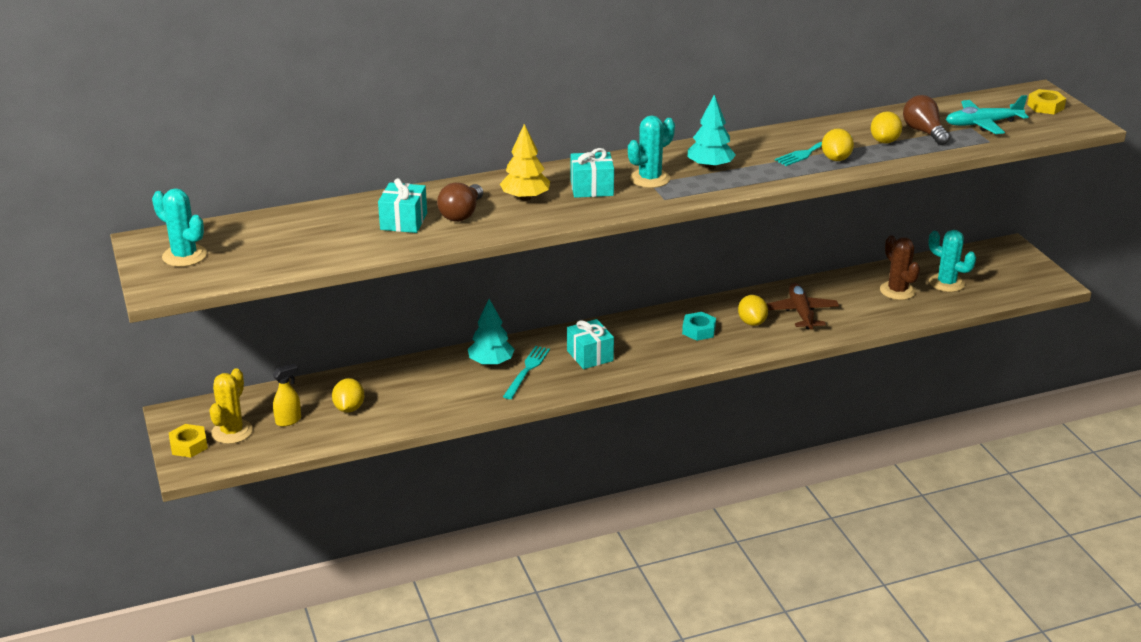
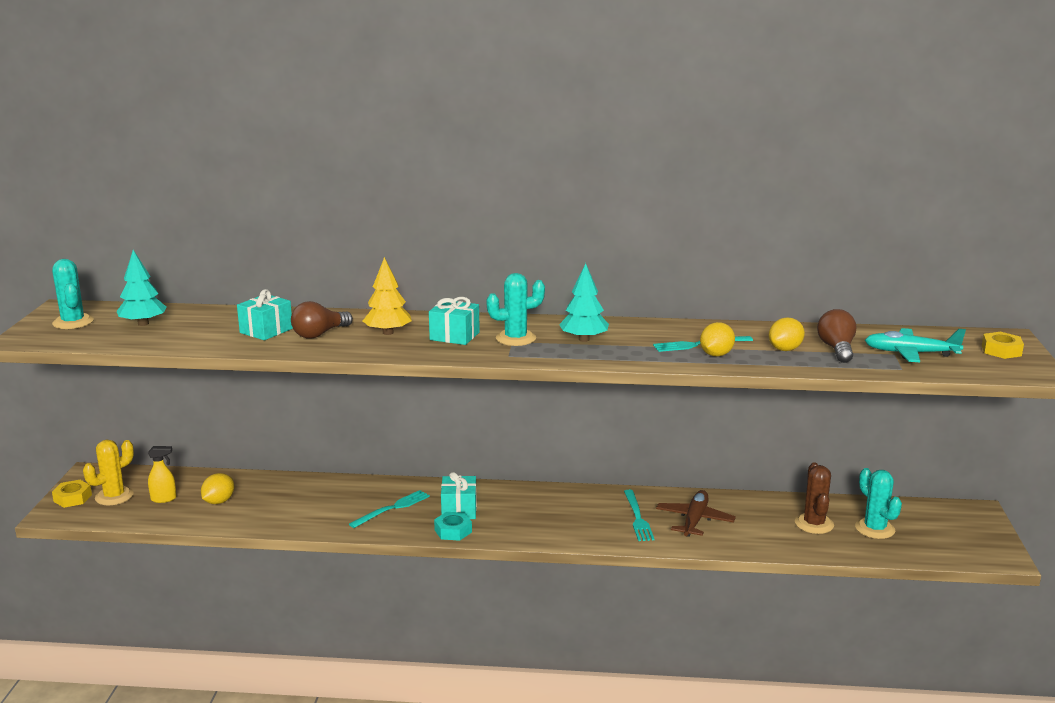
camera: 25 degrees right, 10 degrees down
(491, 363) = (369, 494): turquoise tree -> turquoise tree (143, 324)
(699, 330) = (579, 512): turquoise nut -> turquoise nut (453, 531)
(752, 322) = (637, 517): yellow lemon -> turquoise fork

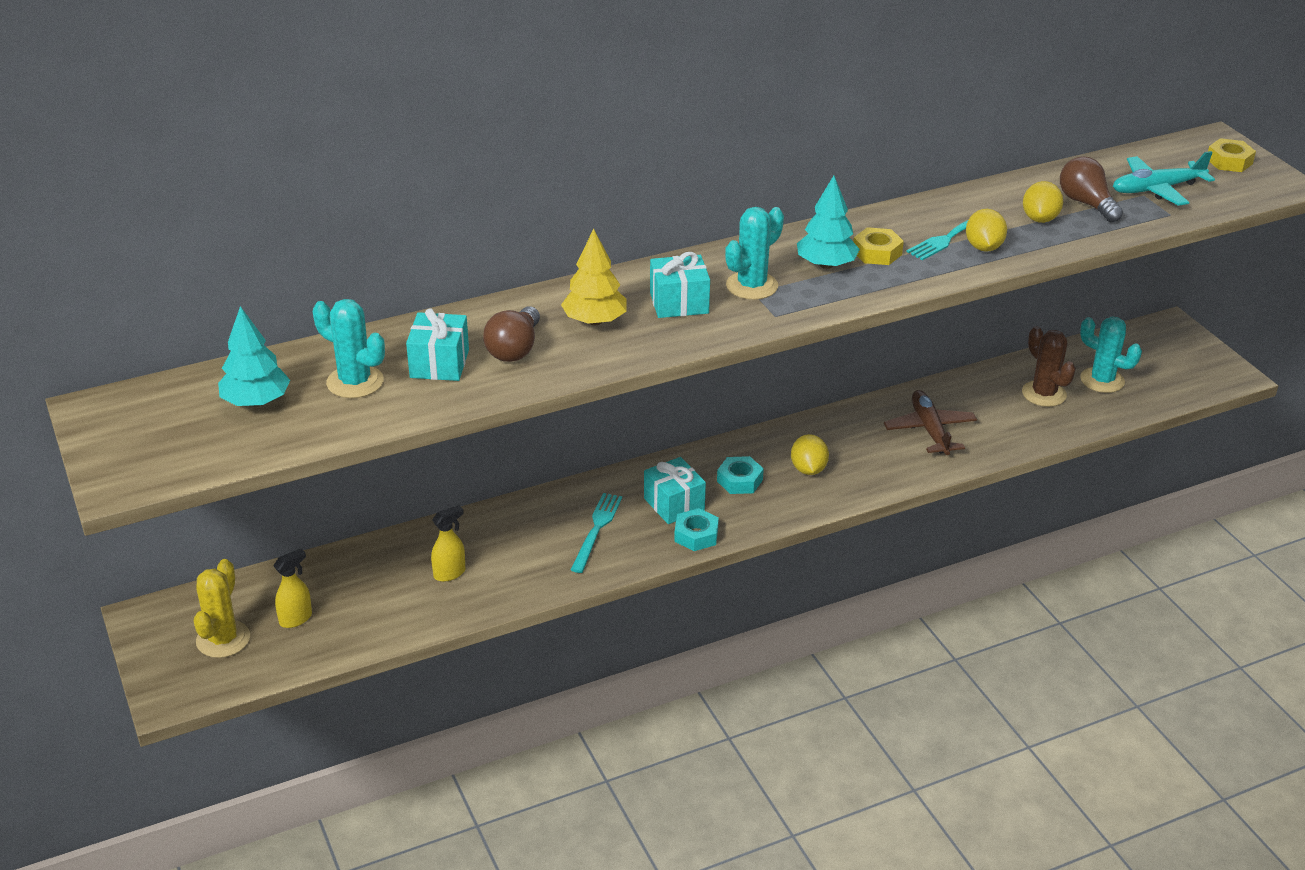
camera: 30 degrees left, 15 degrees up
(72, 498) = (167, 663): yellow nut -> yellow nut (877, 252)
(73, 322) = (150, 430): turquoise cactus -> turquoise cactus (355, 382)
(219, 501) = (373, 596): yellow lemon -> yellow lemon (808, 469)
(276, 503) = (450, 573): none -> yellow spray bottle
(519, 510) = (739, 480): none -> turquoise nut
(637, 517) = (871, 446): turquoise fork -> none

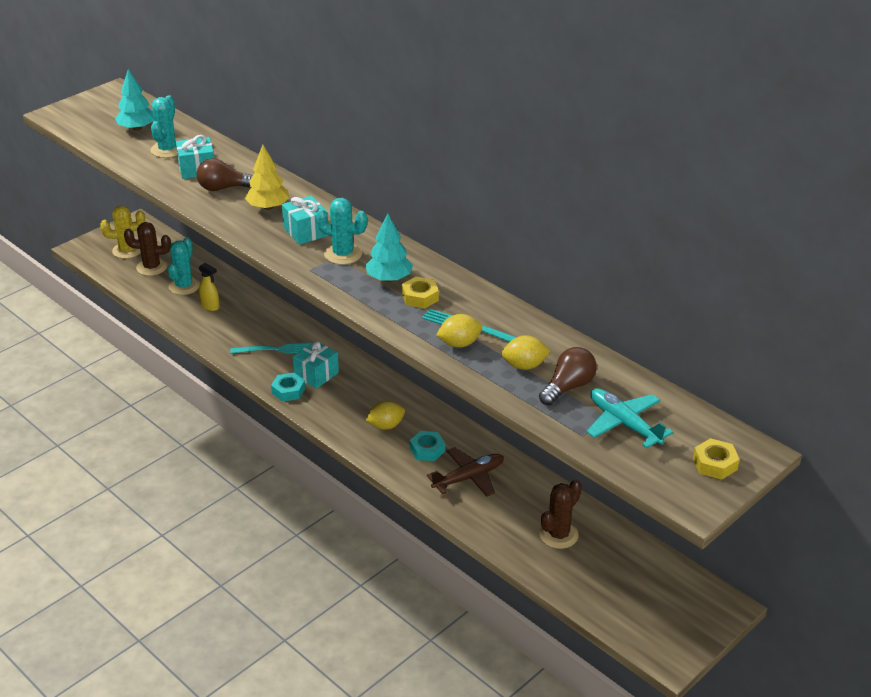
camera: 70 degrees right, 0 degrees up
(296, 619) = (152, 267): yellow spray bottle -> brown cactus
(739, 480) = (356, 397): turquoise nut -> turquoise nut (427, 450)
(1102, 380) = (602, 568): turquoise cactus -> turquoise cactus (184, 286)

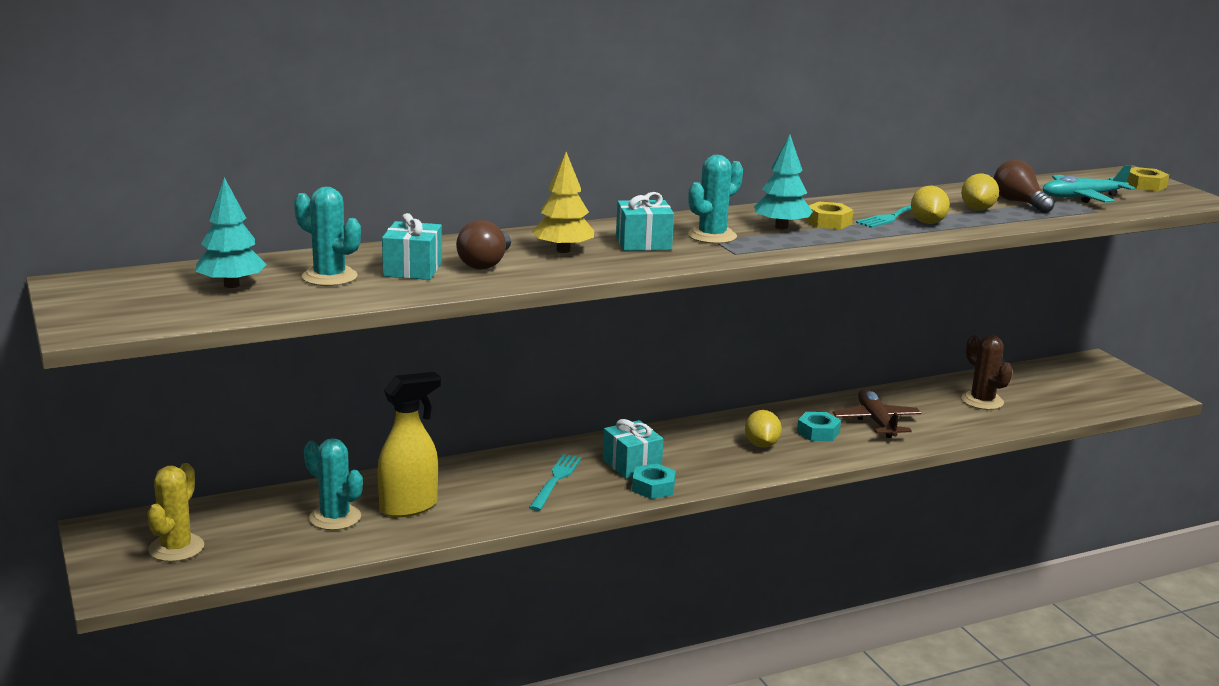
camera: 70 degrees left, 15 degrees down
(152, 267) = (252, 535): brown cactus -> none
(210, 306) = (409, 507): yellow spray bottle -> yellow spray bottle, size x1.80

